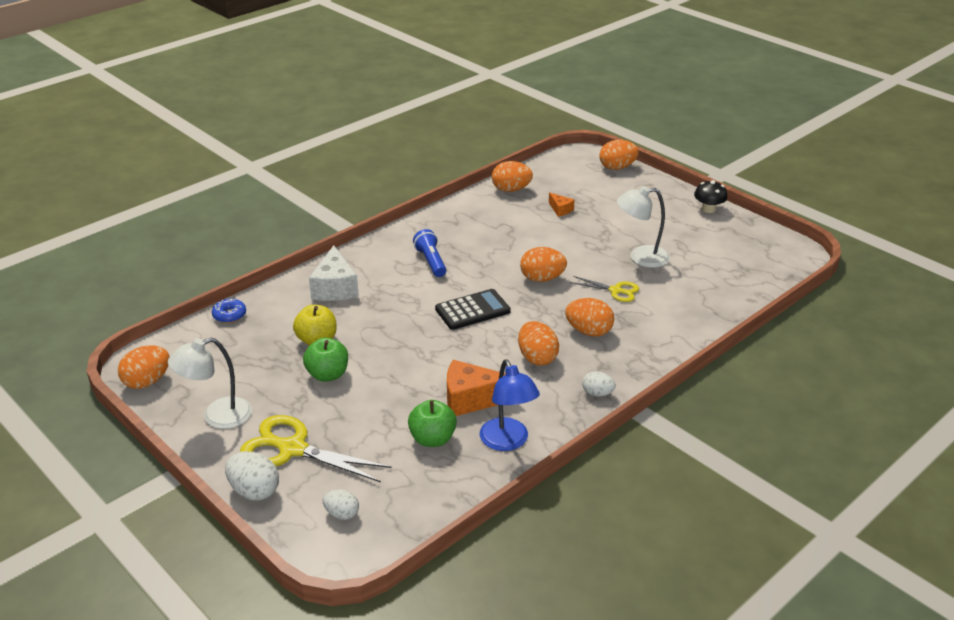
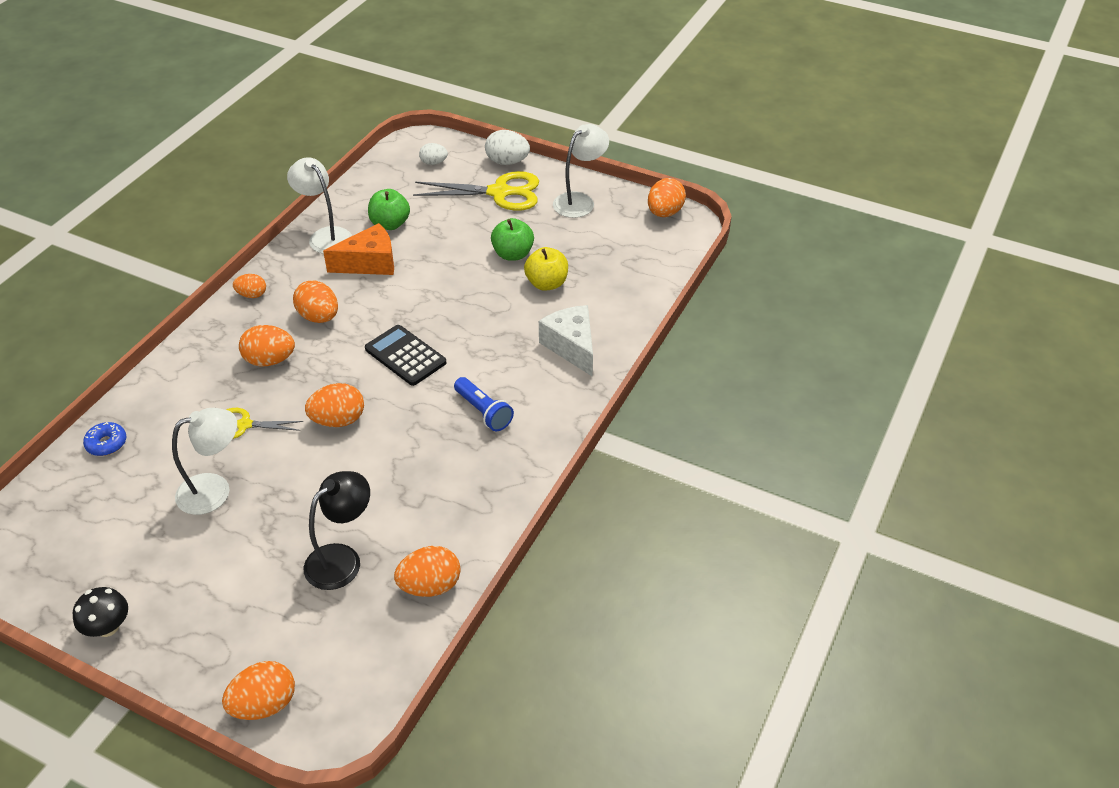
camera: 160 degrees right, 10 degrees up
(229, 315) = (653, 288): blue donut -> blue donut (106, 443)
(472, 310) = (405, 356): black calculator -> black calculator turned 90 degrees clockwise
(508, 442) = (325, 236): blue lamp -> white lamp
(560, 210) = (342, 559): orange cheese -> black lamp
(597, 393) = (252, 295): white egg -> orange egg

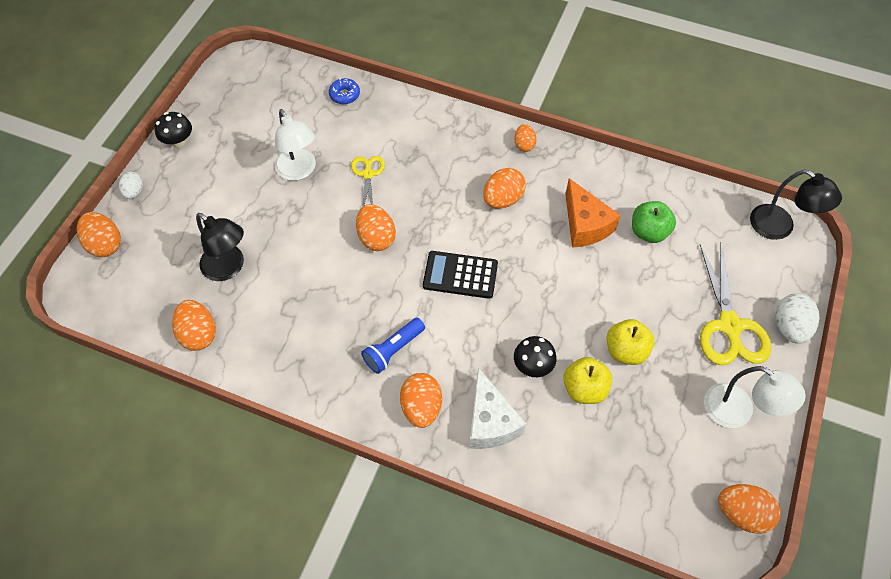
camera: 85 degrees right, 15 degrees up
(270, 360) = (443, 175): orange egg -> orange egg (421, 407)
(325, 236) = (617, 182): white lamp -> none
(405, 356) = (460, 275): black calculator -> black calculator turned 120 degrees counterclockwise
(408, 150) = (779, 227): none -> black lamp
(433, 163) = (764, 255): white egg -> white egg (134, 192)
(513, 254) = (625, 350): green apple -> yellow apple
(518, 313) = (533, 365): none -> black mushroom
(572, 347) = (490, 422): white cheese -> white cheese turned 105 degrees clockwise

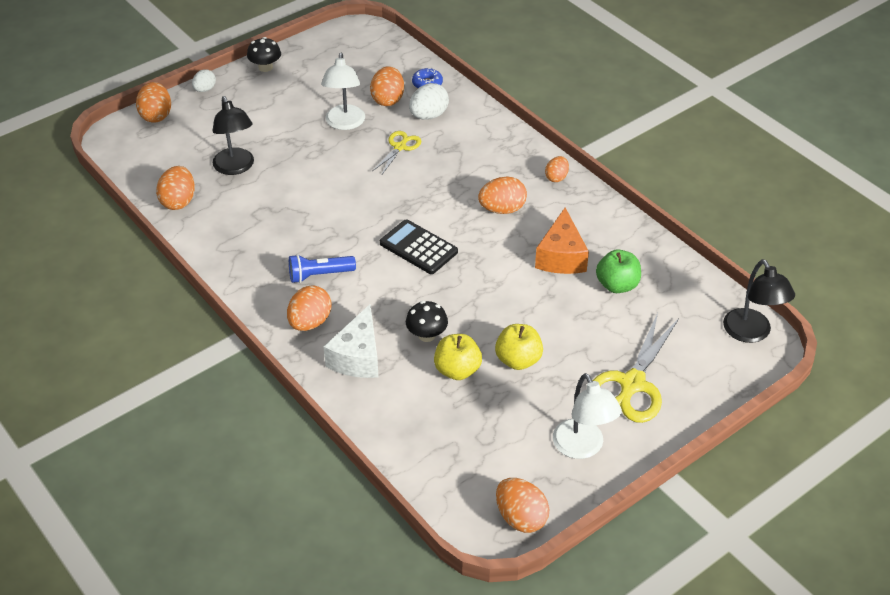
camera: 30 degrees right, 15 degrees down
(376, 238) = (369, 194): orange egg -> orange egg (388, 99)
(789, 327) = (690, 410): white egg -> white egg (428, 115)

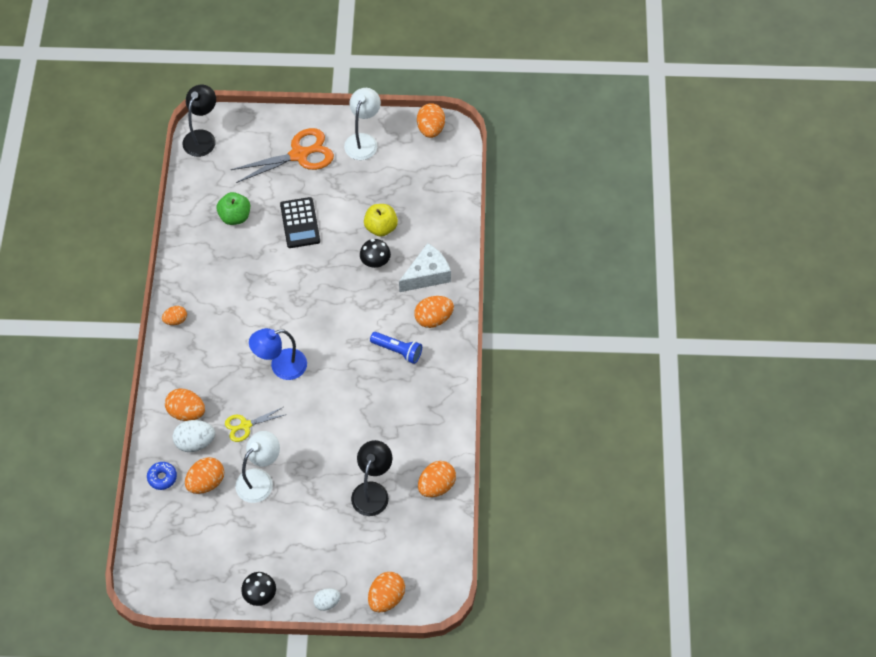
camera: 140 degrees left, 15 degrees up
(418, 200) = (281, 366): none -> blue lamp
(418, 248) = (319, 328): black calculator -> black calculator (300, 223)
(502, 209) = (237, 320): orange egg -> orange egg (187, 412)
(518, 360) = (342, 210): yellow apple -> none
(561, 256) = (243, 259): orange cheese -> none
(632, 384) = (299, 155): yellow scissors -> orange scissors

